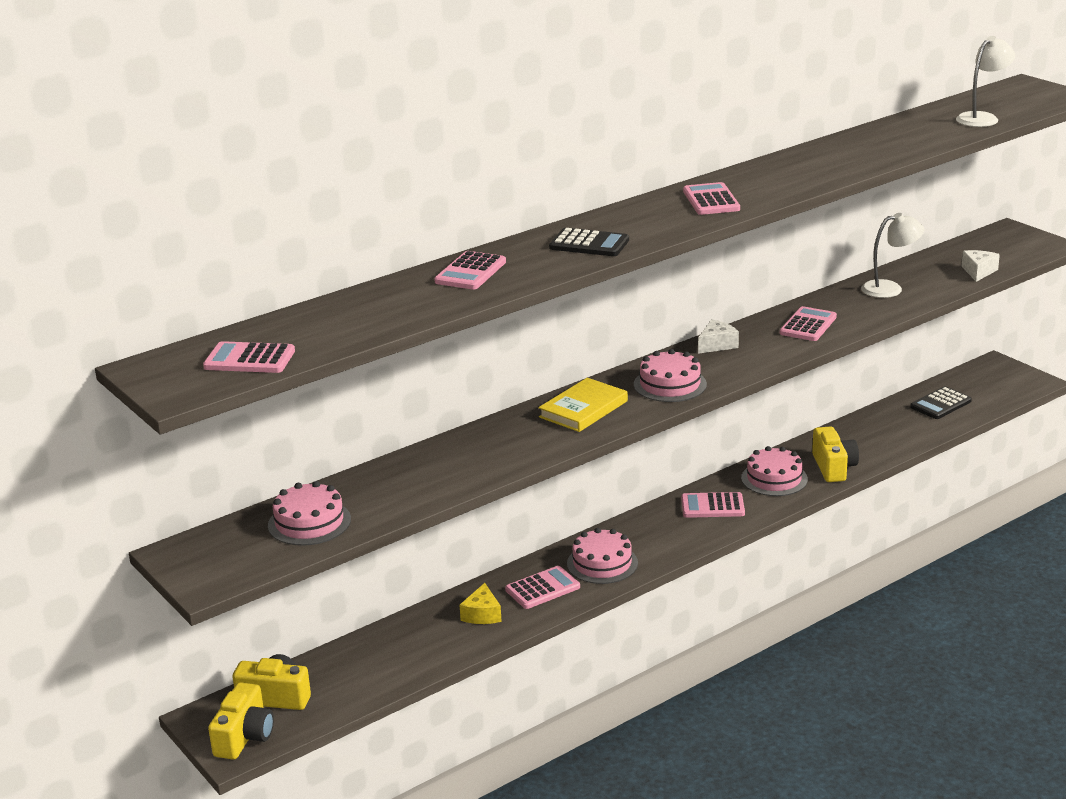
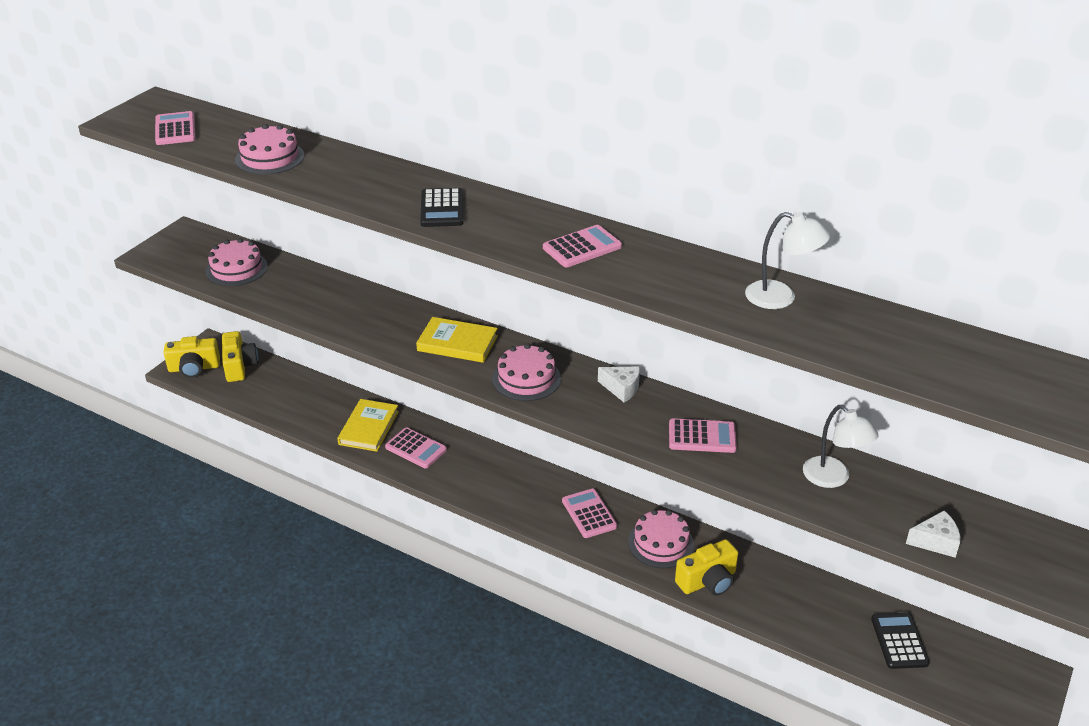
camera: 65 degrees right, 10 degrees up
(470, 272) = (358, 171): pink calculator -> none
(482, 614) = (368, 428): yellow cheese -> yellow book
(602, 563) = (466, 471): pink cake -> pink cake (269, 157)
(940, 404) = (899, 641): black calculator -> black calculator turned 60 degrees clockwise
(982, 118) = (977, 380): white lamp -> white lamp (781, 298)

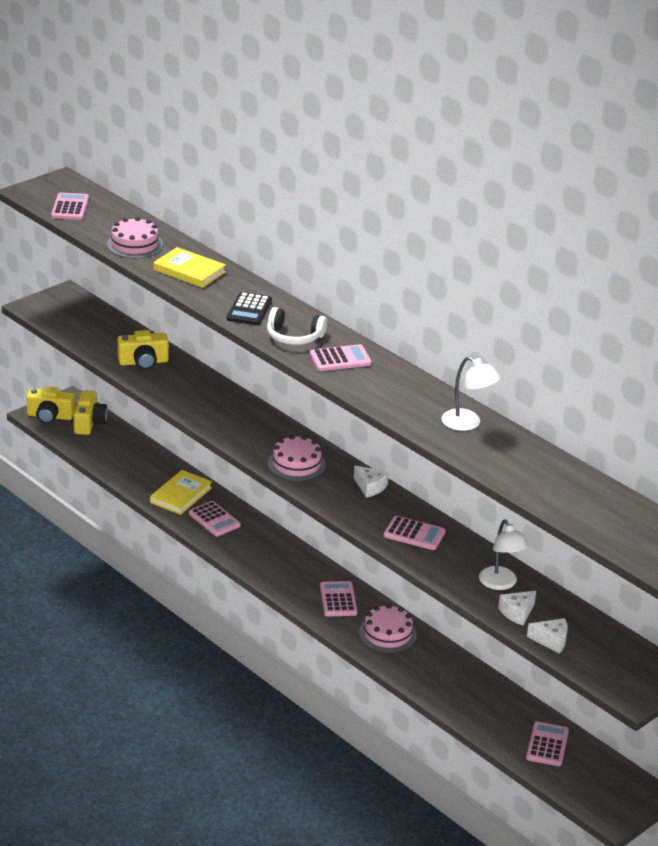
camera: 15 degrees right, 5 degrees down
(236, 269) = (98, 332): pink cake -> none
(457, 343) = (254, 427): yellow book -> yellow book (189, 271)
(512, 231) = (294, 337): none -> white headphones
(708, 581) = (412, 668): yellow camera -> yellow camera (143, 362)
(875, 513) = (517, 613): none -> white cheese
(899, 641) = (547, 745): black calculator -> pink calculator

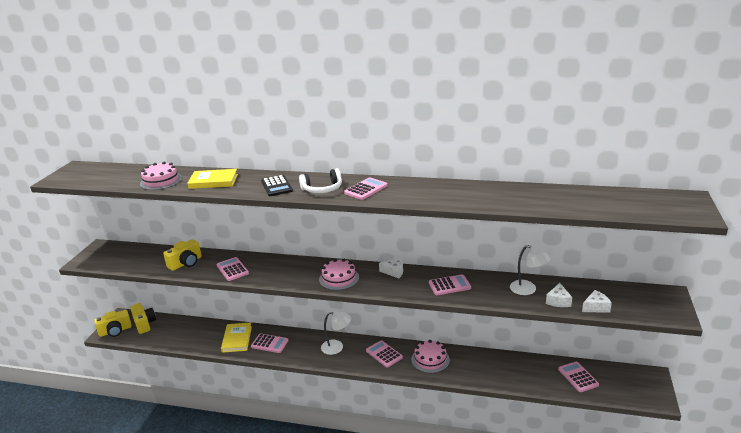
camera: 30 degrees left, 5 degrees down
(70, 207) = (95, 178): pink calculator -> pink calculator (232, 269)
(467, 424) = (485, 191): white lamp -> white lamp (337, 347)

